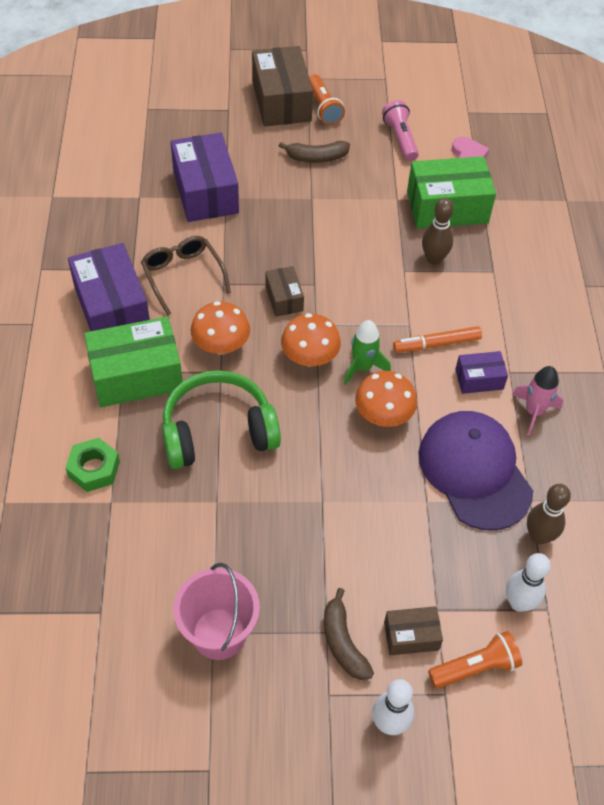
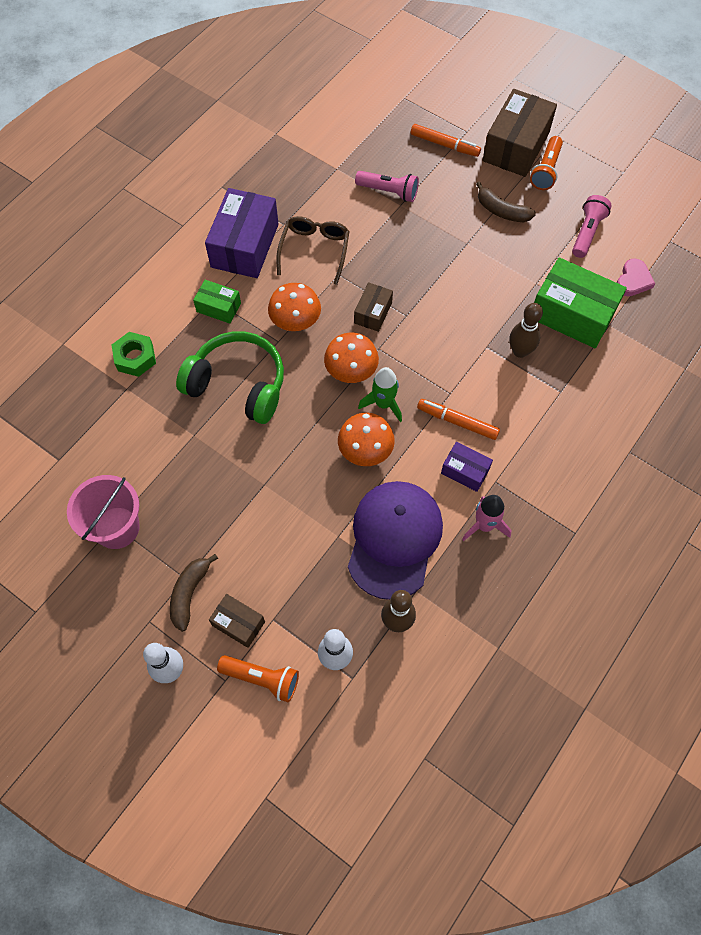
camera: 40 degrees right, 10 degrees up
(136, 375) = (218, 307): green box -> green box, size x0.52
(205, 192) = (389, 192): purple box -> pink flashlight
(219, 129) = (444, 145): none -> orange marker

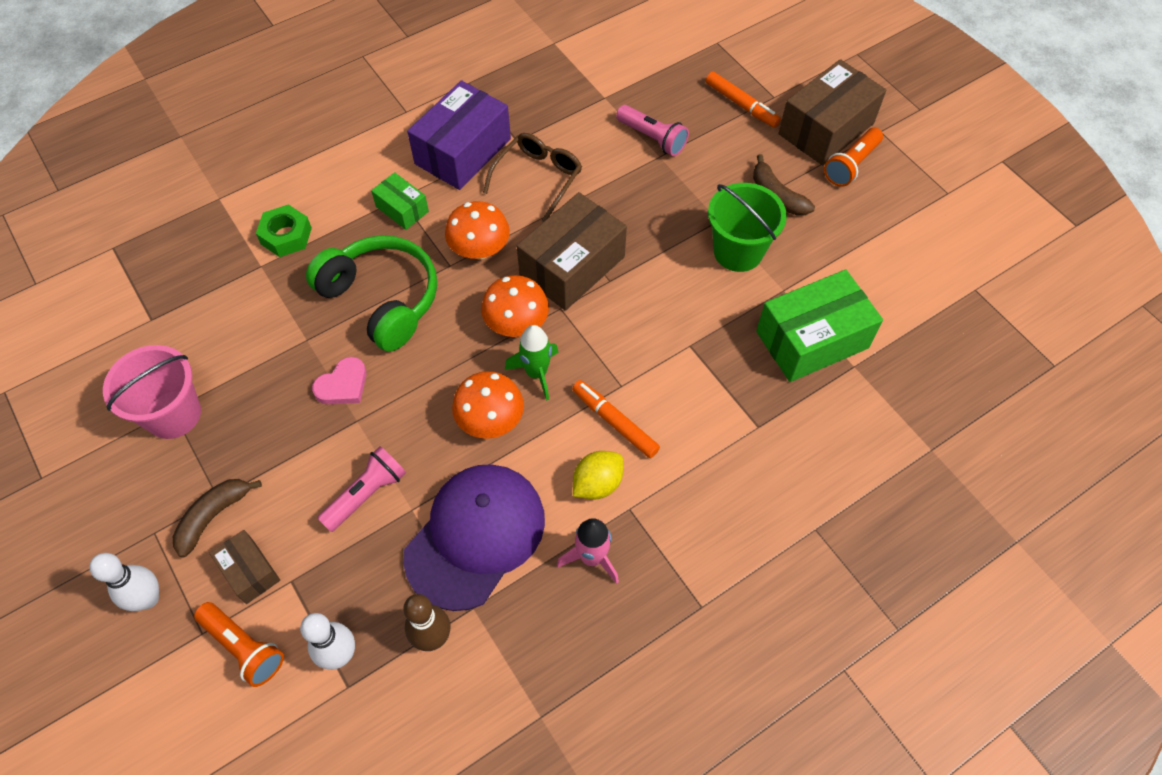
camera: 20 degrees right, 5 degrees down
(373, 313) = (572, 266): brown box -> brown box, size x1.93
(465, 471) = (597, 484): purple box -> yellow lemon
(491, 263) = (738, 251): none -> green bucket
(520, 351) = (728, 363): brown bowling pin -> none
(572, 314) = (812, 340): green box -> green box turned 75 degrees counterclockwise
(587, 232) = (872, 249): pink flashlight -> pink flashlight (366, 494)
(633, 280) = (907, 322): pink heart -> pink heart (343, 385)

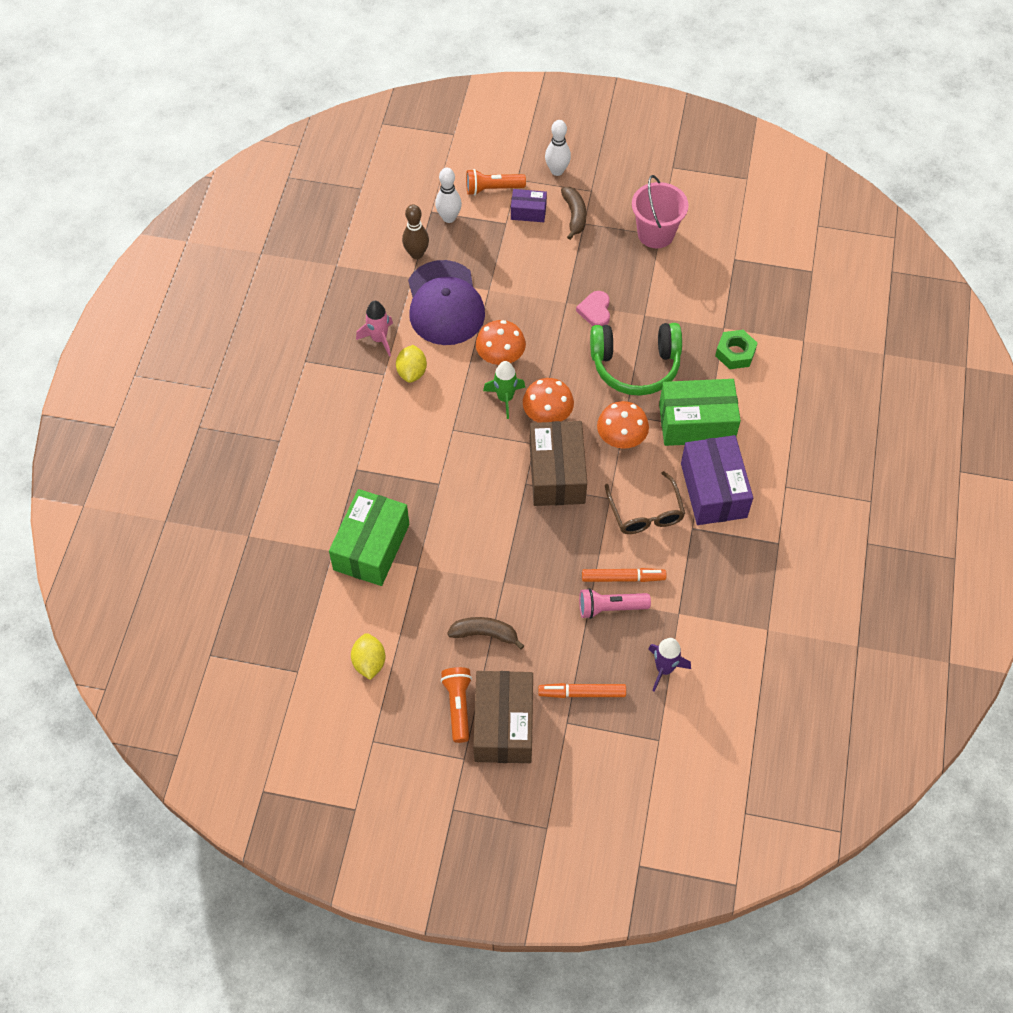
camera: 135 degrees right, 0 degrees up
(249, 571) = (528, 212): brown box -> purple box
(366, 494) = (518, 278): pink flashlight -> none
(402, 209) = (696, 423): green box -> green box, size x1.93
(614, 422) = (435, 408): orange marker -> orange marker (623, 578)
(660, 75) = (664, 669): none -> purple rocket
(738, 251) = (470, 569): green bucket -> none
(901, 248) = (369, 662): none -> yellow lemon

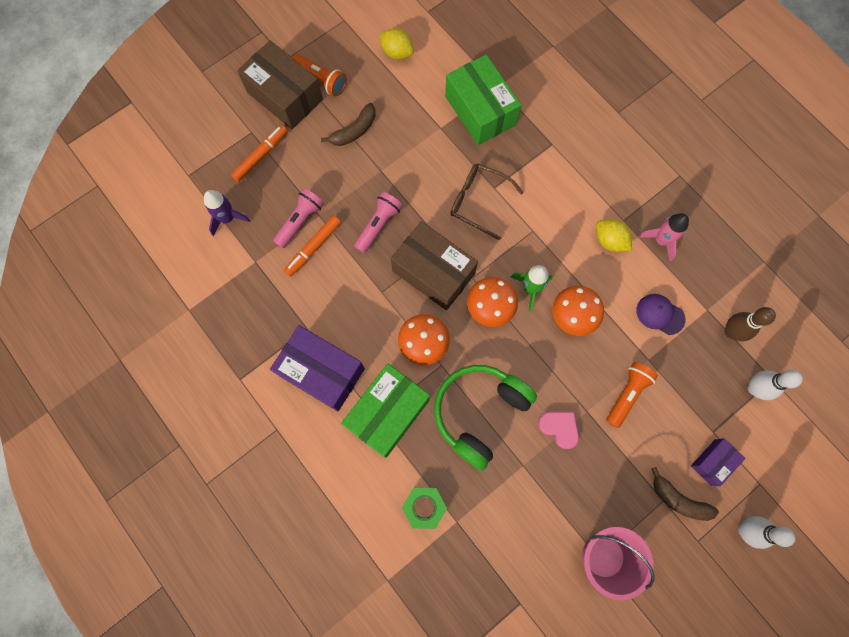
camera: 130 degrees right, 15 degrees up
(444, 303) = (660, 314): purple cap -> purple cap, size x0.47
(492, 189) = (763, 452): orange flashlight -> orange flashlight (627, 394)
(555, 544) = (378, 225): none -> pink flashlight
(646, 513) = (347, 306): brown glasses -> brown glasses (478, 201)

